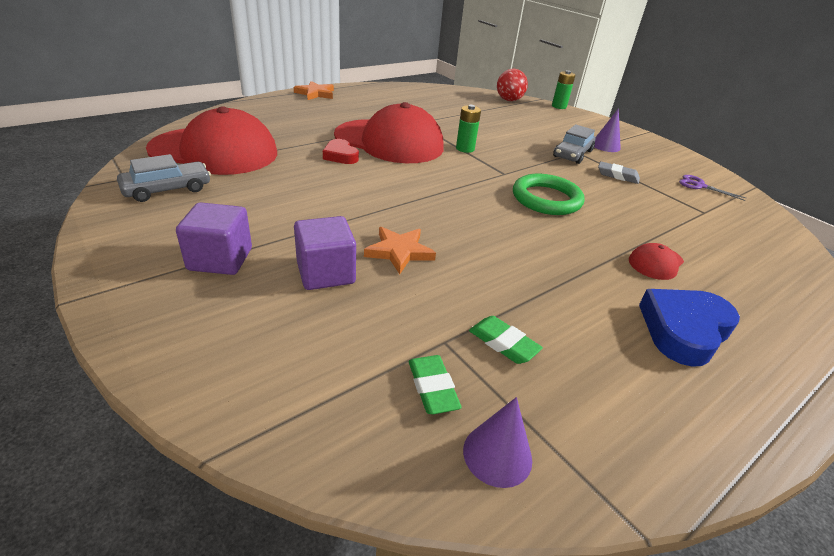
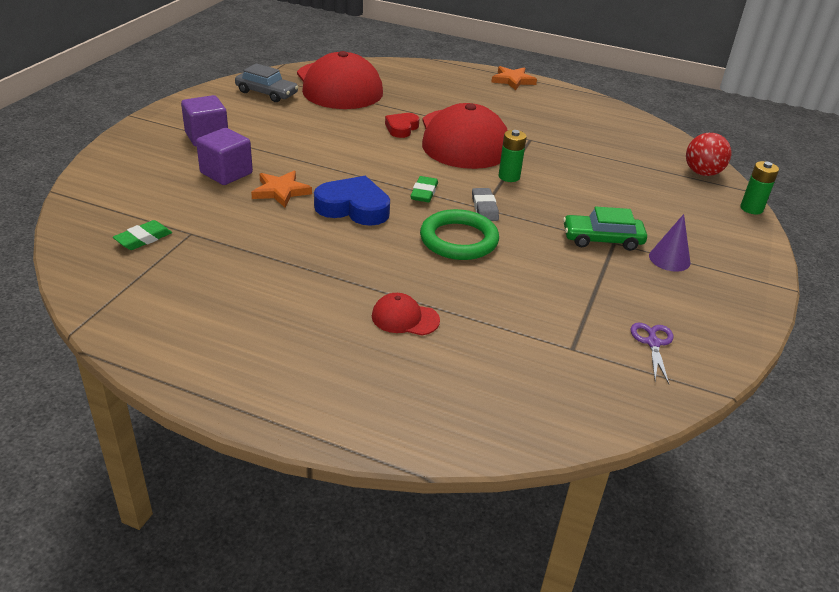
camera: 60 degrees right, 0 degrees up
(497, 454) = (103, 272): purple cone -> none
(503, 343) = (208, 256): green eraser -> green eraser (424, 193)
(572, 154) = (602, 239): grey car -> green car
(617, 176) = (586, 277): grey eraser -> grey eraser (484, 208)
(683, 330) = (299, 341): blue heart -> blue heart (353, 207)

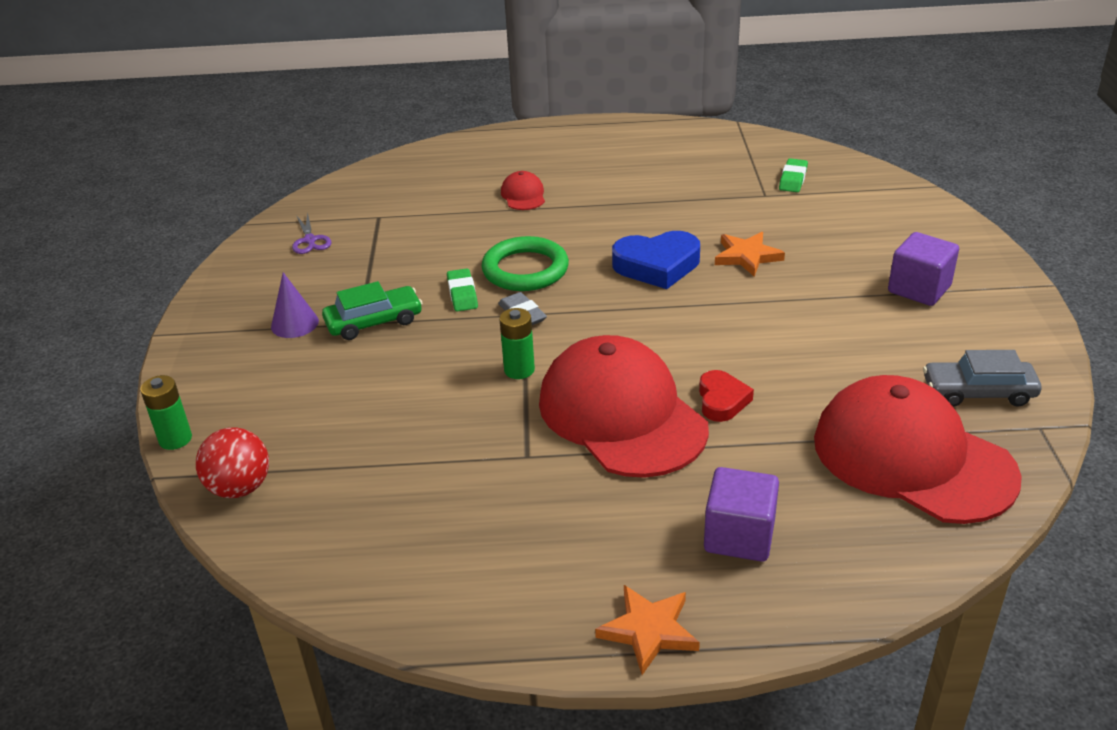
camera: 160 degrees right, 0 degrees up
(226, 173) = (826, 255): purple cube -> purple cube (739, 536)
(405, 318) = (523, 195): red cap -> red cap turned 90 degrees counterclockwise
(424, 193) = (602, 309): green eraser -> green eraser (462, 294)

